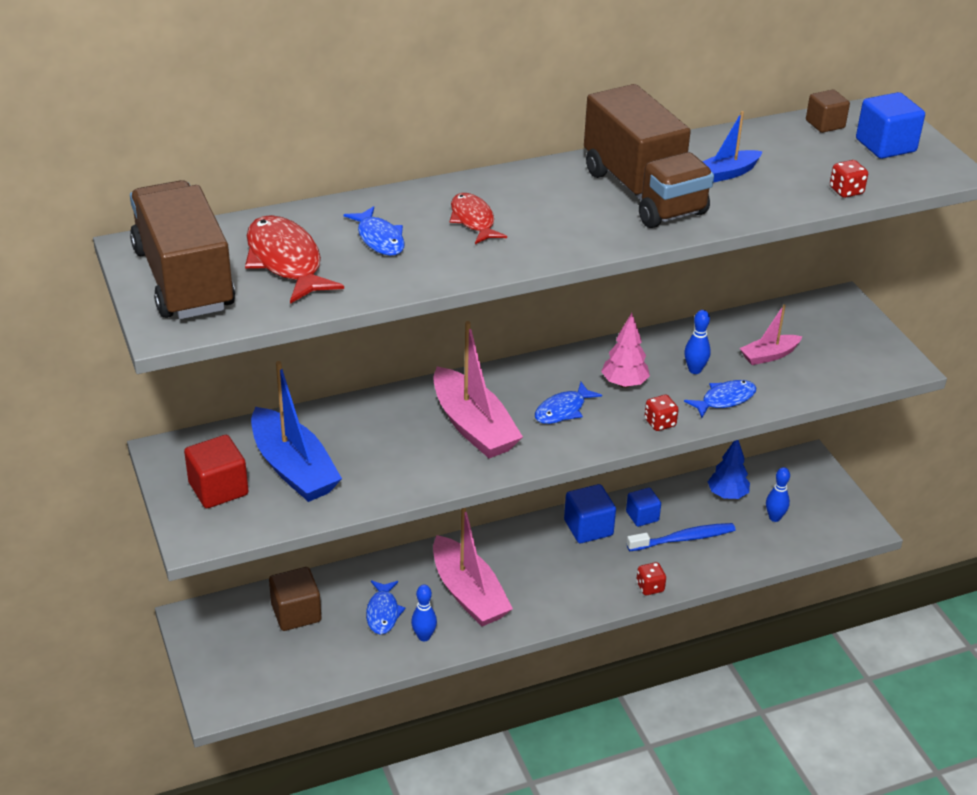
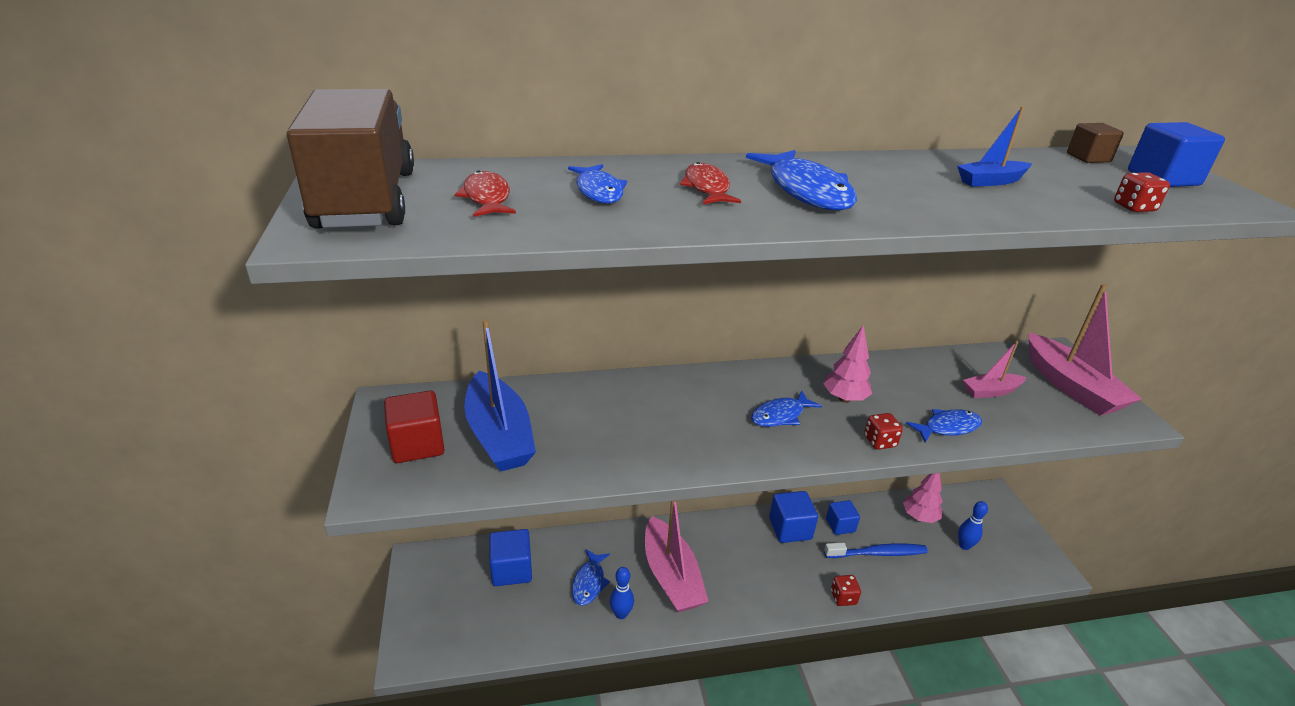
camera: 10 degrees right, 5 degrees down
(286, 261) = (487, 198): red fish -> red fish, size x0.62
(296, 613) = (511, 570): brown cube -> blue cube
(473, 426) = (688, 419): pink boat -> pink boat (1071, 386)
(562, 211) = (806, 191): none -> blue fish
(643, 192) = (898, 186): brown truck -> none
(694, 370) = (916, 395): blue bowling pin -> none
(727, 495) = (919, 517): blue tree -> pink tree

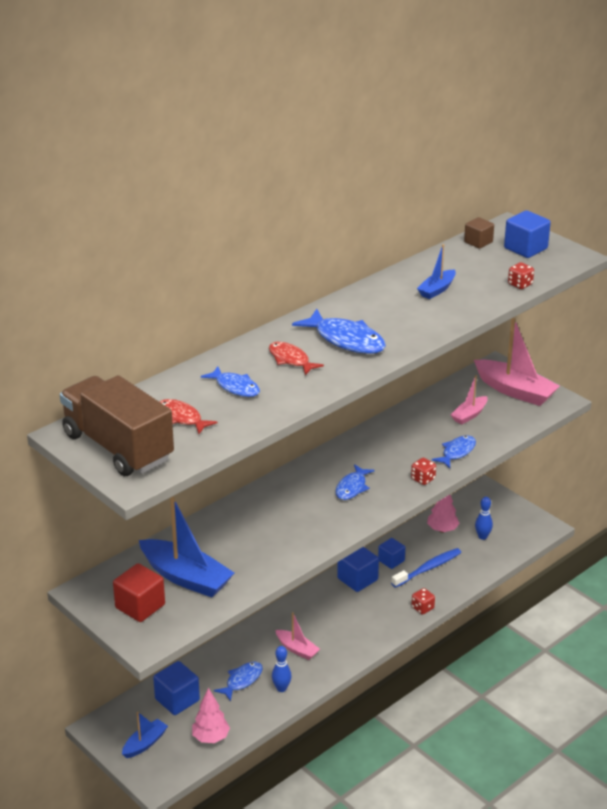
camera: 30 degrees left, 0 degrees up
(440, 602) = (145, 743): none -> blue boat
(589, 582) = (242, 680): blue fish -> blue fish turned 120 degrees counterclockwise
(671, 576) = (297, 649): pink boat -> pink boat, size x0.54
(844, 399) = (383, 459): pink tree -> pink tree (211, 738)

